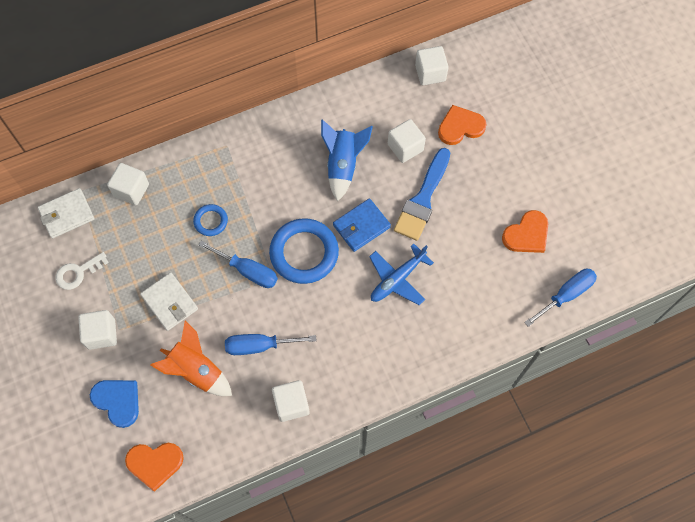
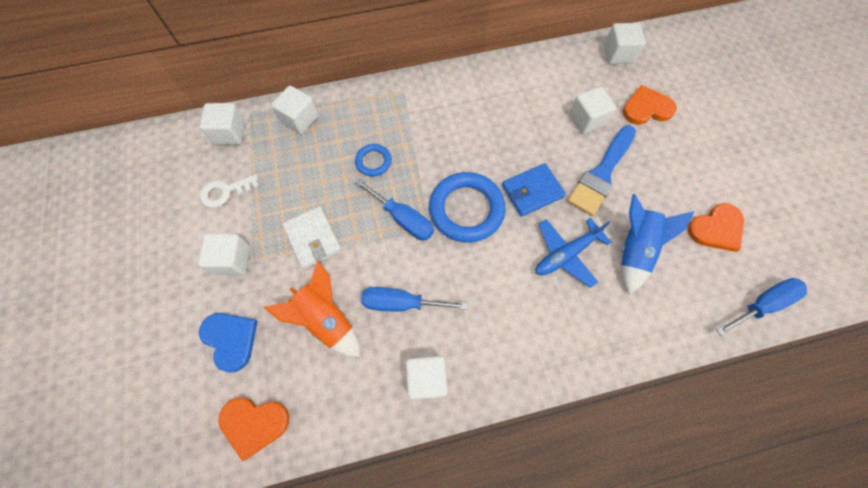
camera: 10 degrees right, 0 degrees up
(67, 214) = (230, 133): white wallet -> white cube
(343, 165) = (519, 127): blue rocket -> blue rocket (634, 249)

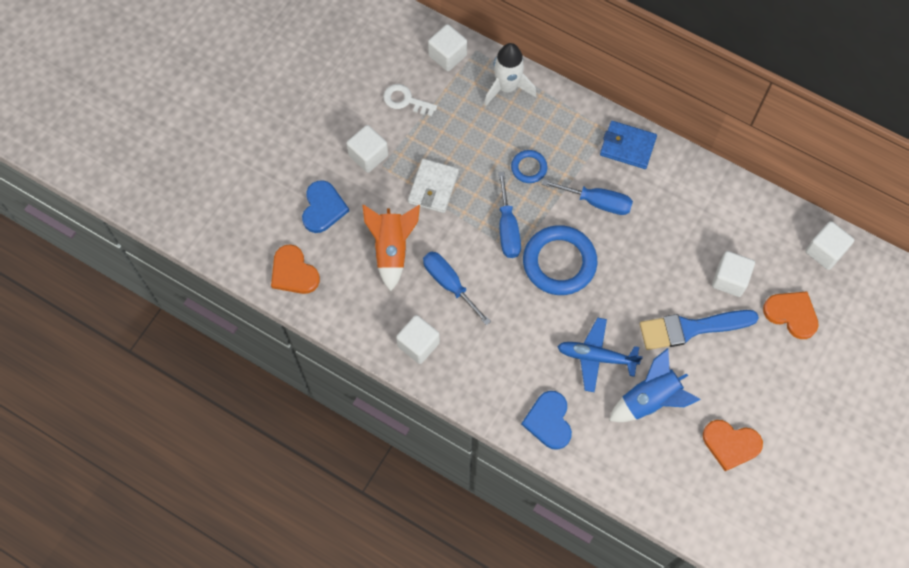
camera: 45 degrees right, 0 degrees up
(299, 119) = (507, 87): white cube -> white rocket
(532, 191) = (622, 293): blue wallet -> blue wallet (627, 146)
(589, 338) = (549, 421): none -> blue heart
(762, 304) = (698, 518): blue screwdriver -> blue screwdriver (597, 202)

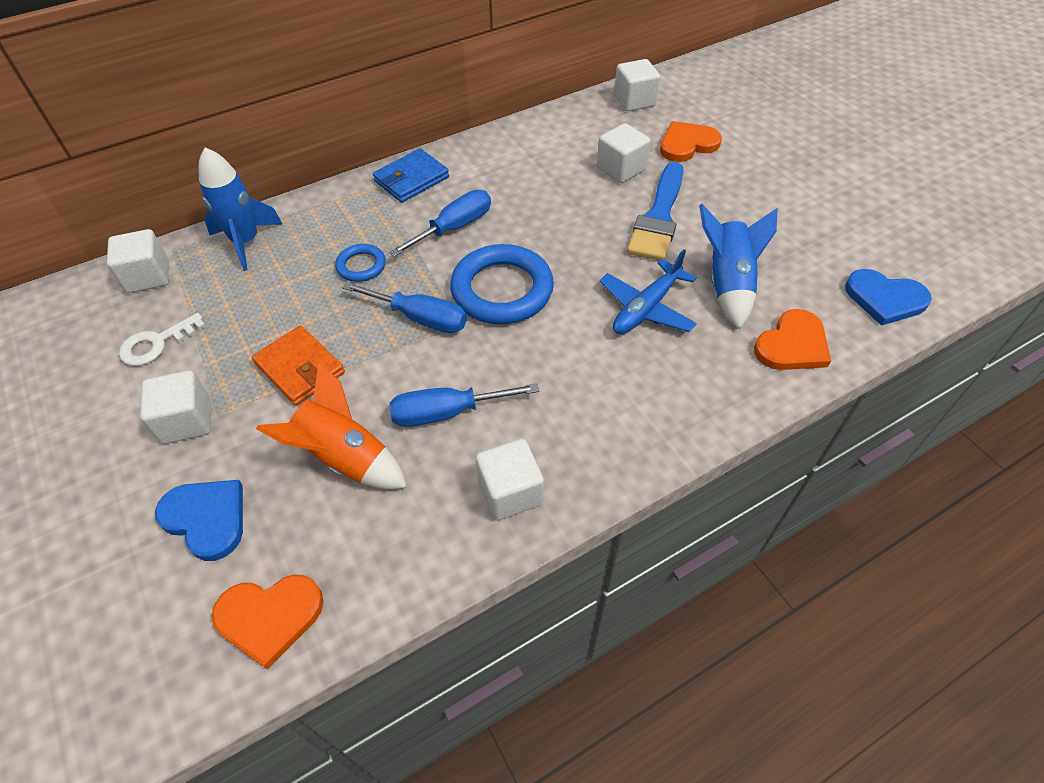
camera: 60 degrees left, 15 degrees down
(433, 187) = (300, 368): white wallet -> orange wallet
(507, 87) = (246, 242): white rocket -> blue rocket
(549, 421) = (708, 391): blue heart -> blue heart (885, 299)
(731, 444) = (815, 242): orange heart -> orange heart (792, 345)

